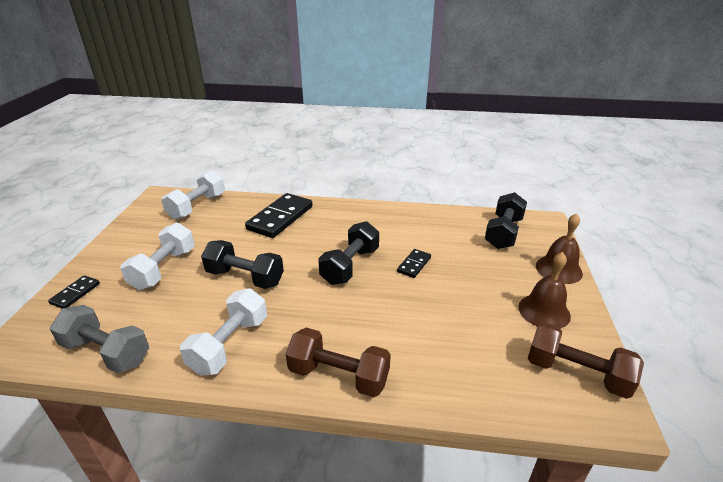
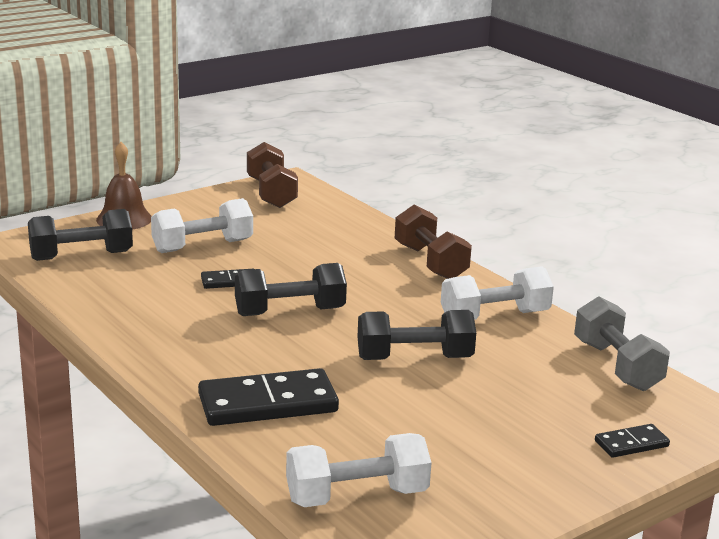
camera: 135 degrees left, 10 degrees down
(164, 269) = (499, 418): white dumbbell -> white dumbbell (202, 246)
(245, 277) = (414, 358): black dumbbell -> black dumbbell turned 75 degrees counterclockwise
(544, 311) = (209, 214): brown bell -> none

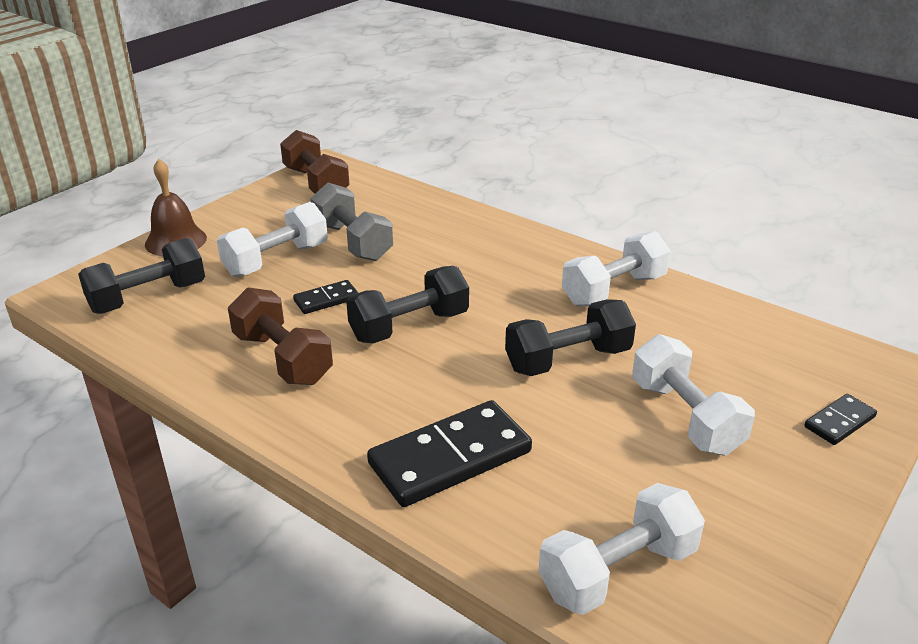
camera: 15 degrees left, 10 degrees up
(430, 262) = (515, 237): brown dumbbell -> brown dumbbell (282, 358)
(490, 415) = (685, 417): none -> white dumbbell
(617, 366) = (762, 326): grey dumbbell -> grey dumbbell (352, 242)

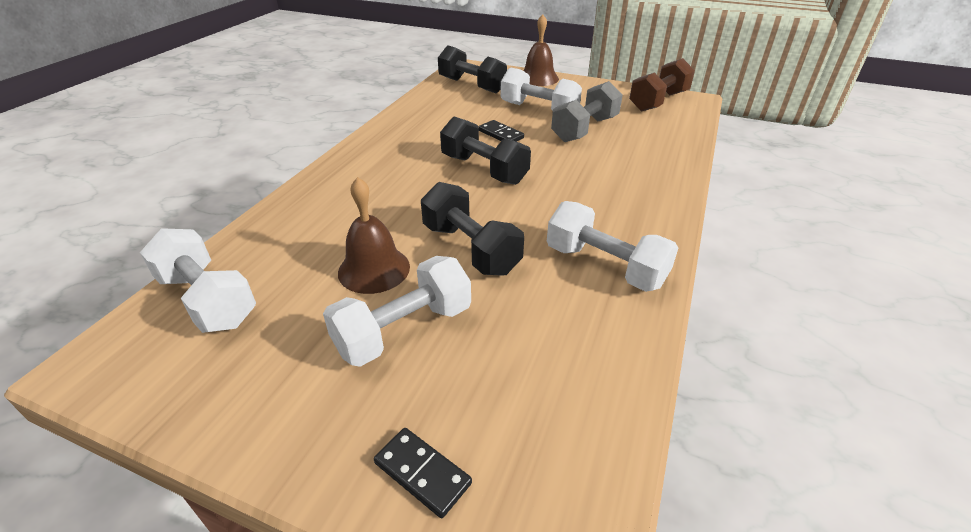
camera: 75 degrees right, 5 degrees up
(282, 358) = (426, 133): brown dumbbell -> none
(450, 457) = (333, 209): black domino -> none
(587, 430) = (374, 269): none -> brown bell

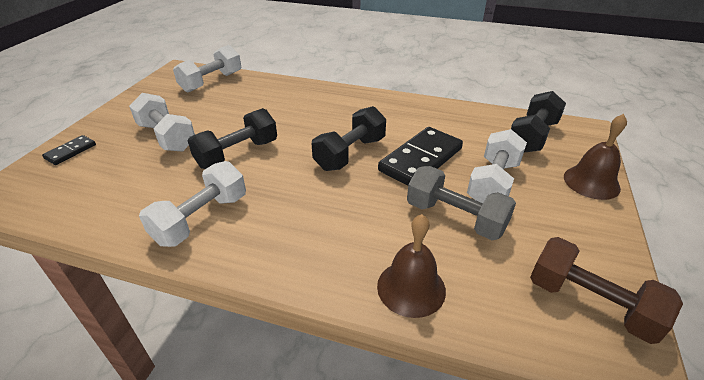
camera: 85 degrees right, 0 degrees up
(374, 269) = (224, 121): brown bell -> brown bell (411, 288)
(501, 134) = (421, 160): black domino -> black domino, size x2.00

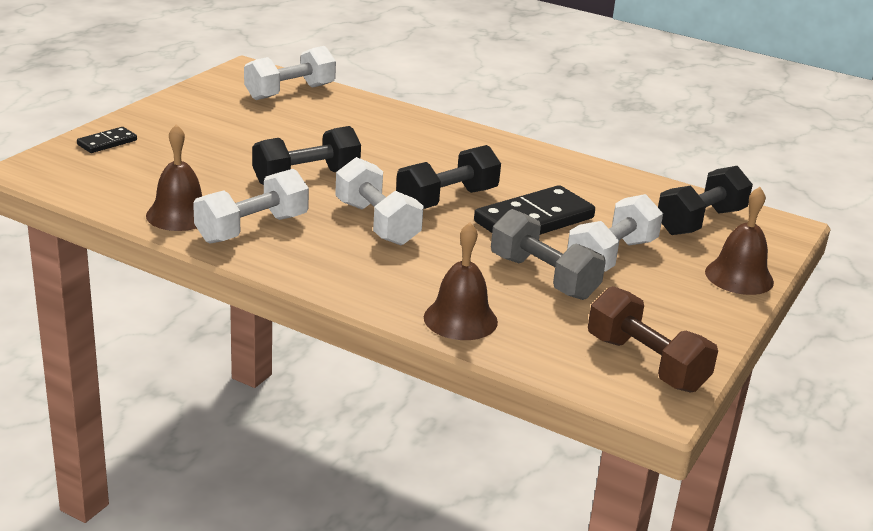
camera: 10 degrees right, 10 degrees down
(135, 217) = (179, 215): none -> brown bell
(167, 137) = (223, 146): white dumbbell -> white dumbbell (377, 223)

